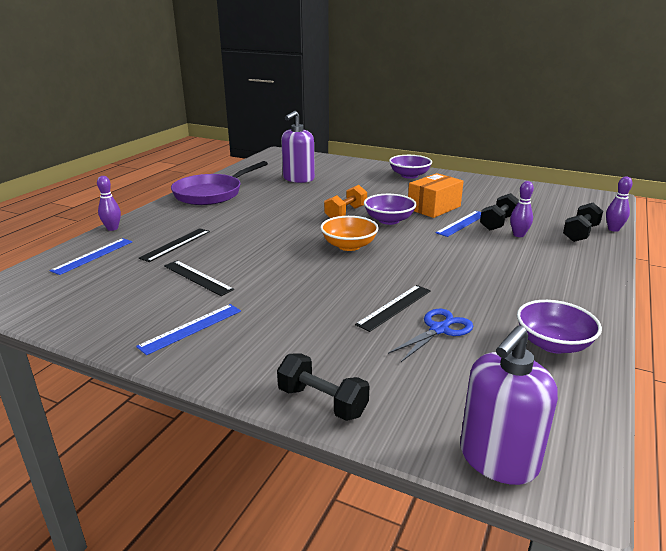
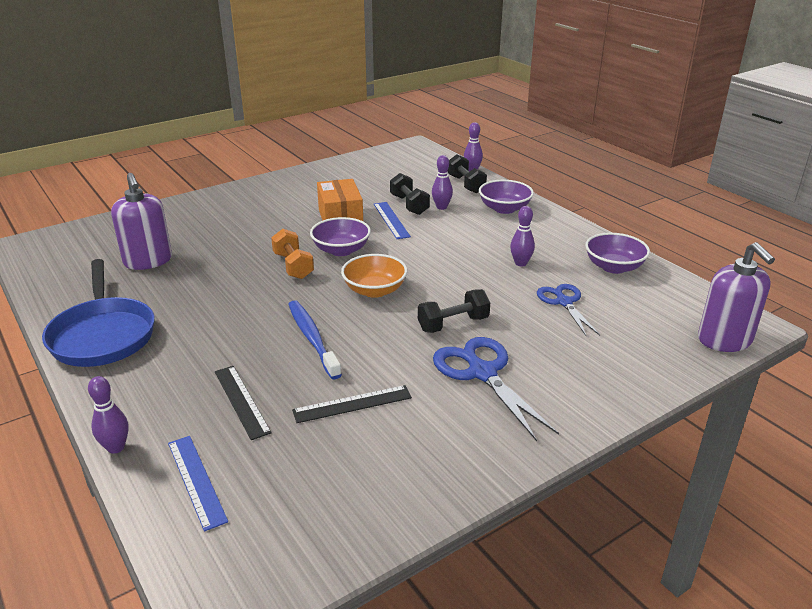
camera: 60 degrees left, 5 degrees up
(191, 328) = (464, 433): blue ruler -> none
(211, 193) = (103, 335): purple pan -> blue pan
(263, 244) = (312, 339): none -> blue toothbrush
(279, 316) = (482, 373): none -> blue scissors
(322, 402) = (630, 390): black dumbbell -> black dumbbell (453, 324)
(394, 307) = (514, 309): black ruler -> none
(409, 175) = (242, 199): purple bowl -> purple bowl (504, 209)
(478, 292) = (520, 263): none -> purple bowling pin

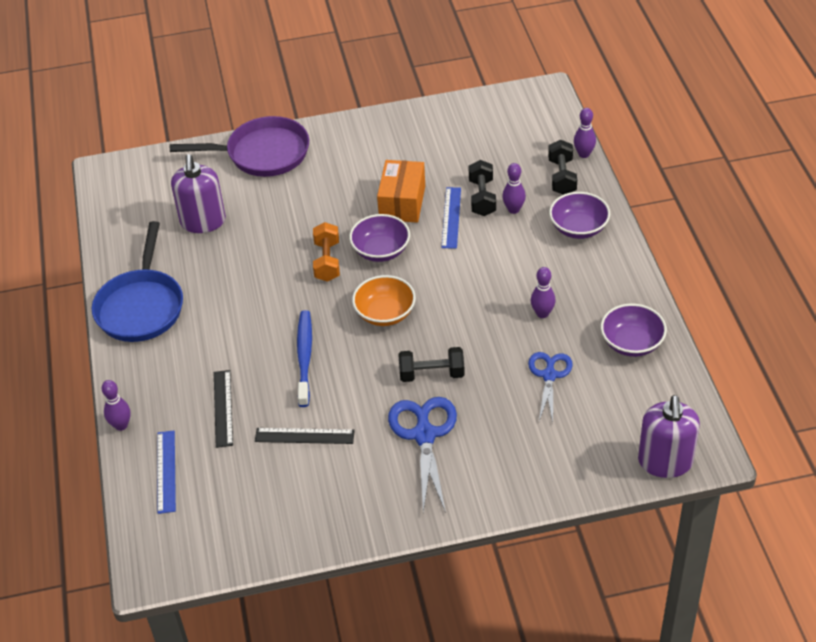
camera: 25 degrees right, 15 degrees up
(189, 210) = (262, 153): none -> purple pan

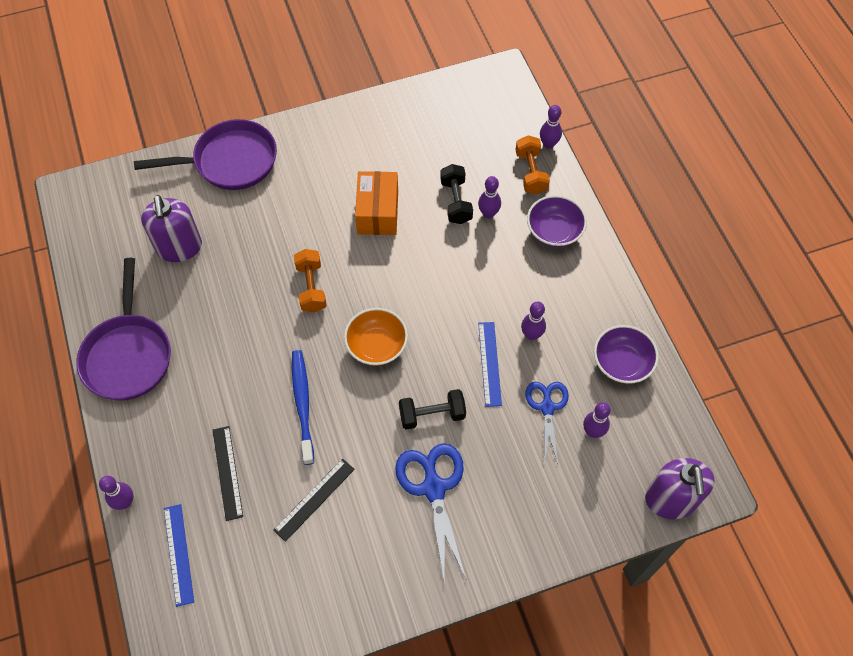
camera: 10 degrees left, 15 degrees up
(141, 306) = (128, 355): blue pan -> purple pan
(304, 436) = (314, 499): black ruler -> black ruler turned 45 degrees counterclockwise
(381, 250) = (363, 271): purple bowl -> none
(451, 217) = (428, 227): blue ruler -> blue ruler (489, 363)
(562, 177) = (530, 172): black dumbbell -> orange dumbbell
(593, 399) = (593, 431): none -> purple bowling pin

